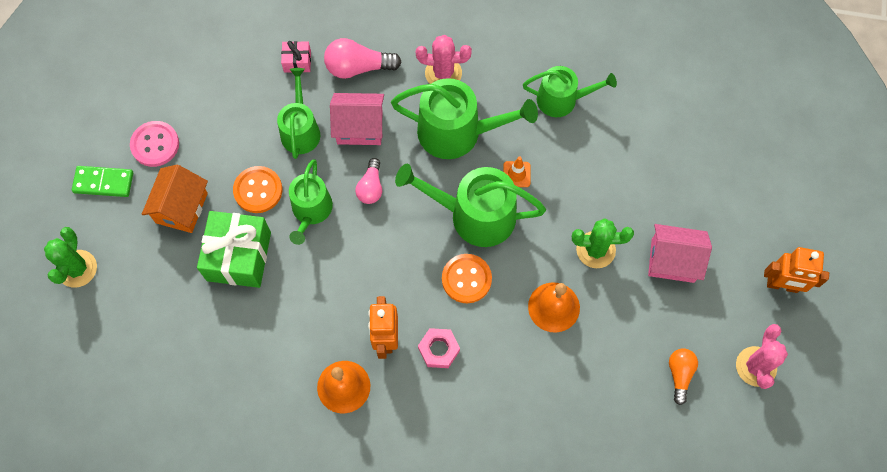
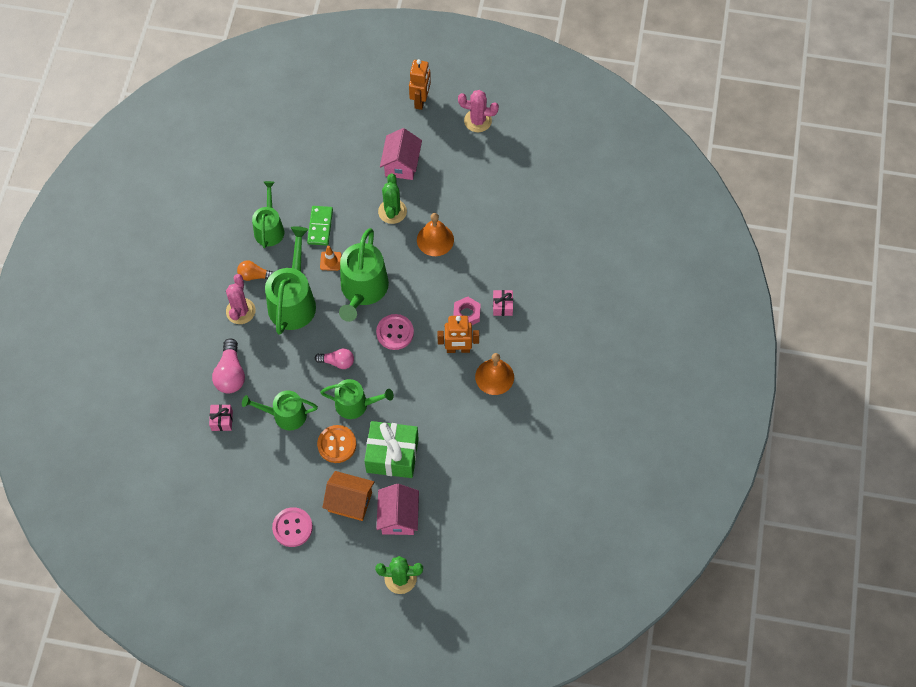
camera: 90 degrees left, 5 degrees down
(103, 182) = (325, 566): green domino -> green domino (320, 226)
(359, 127) = (285, 371): pink house -> pink house (398, 517)
(411, 256) = (395, 332): none -> pink button
(451, 399) = (502, 306): none -> pink gift
(466, 279) = (413, 295): orange button -> none
(679, 374) = (483, 165): orange light bulb -> orange light bulb (255, 275)

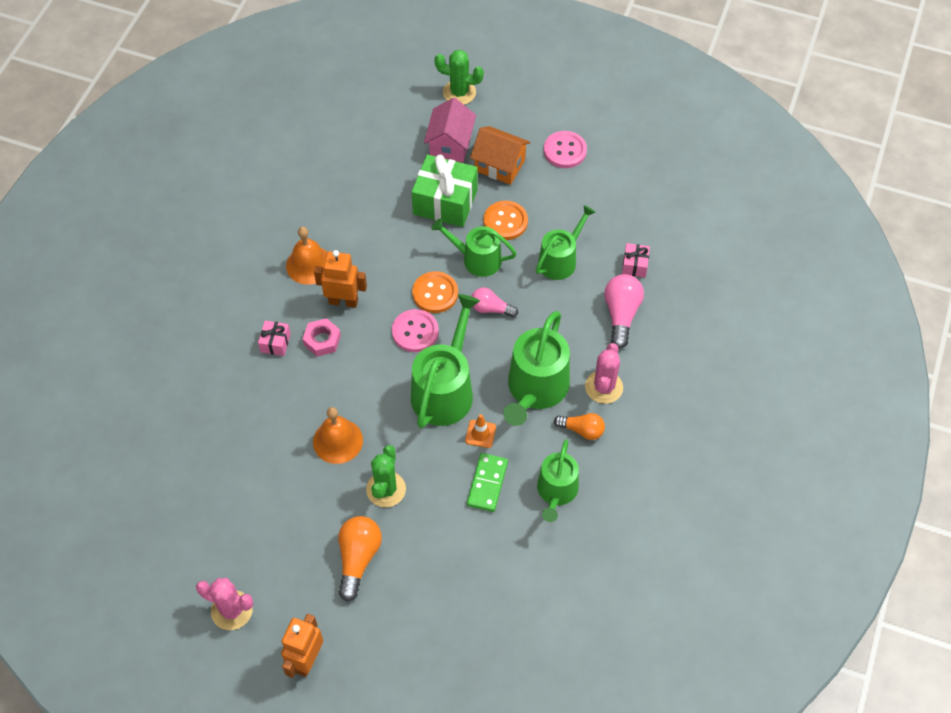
camera: 170 degrees left, 5 degrees down
(285, 415) = (560, 260): green watering can -> green watering can turned 60 degrees counterclockwise
(385, 368) = (435, 293): none -> orange button
(401, 164) = (358, 558): pink house -> orange light bulb

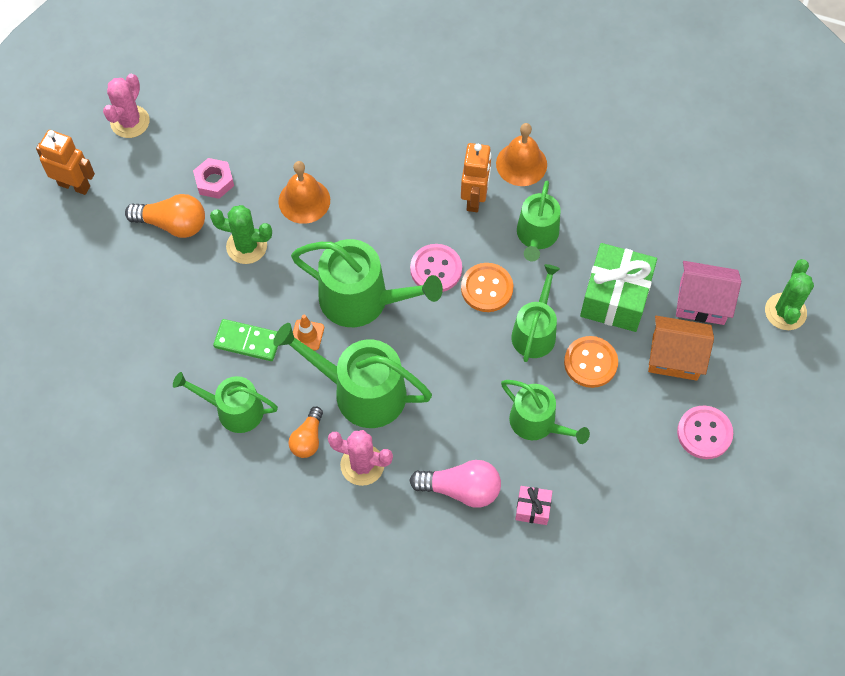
camera: 90 degrees right, 5 degrees up
(275, 343) = (421, 139): pink gift -> none
(322, 340) = (425, 181): pink nut -> pink nut (214, 181)
(384, 255) = (536, 236): none -> green watering can
(491, 308) = (467, 346): pink light bulb -> none
(500, 165) = (675, 357): orange house -> orange house turned 75 degrees clockwise

